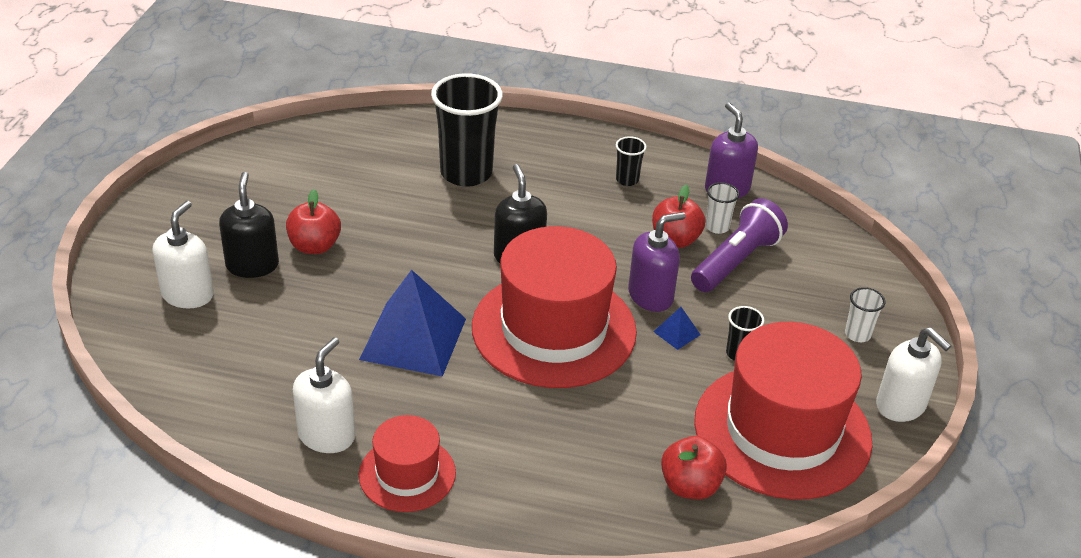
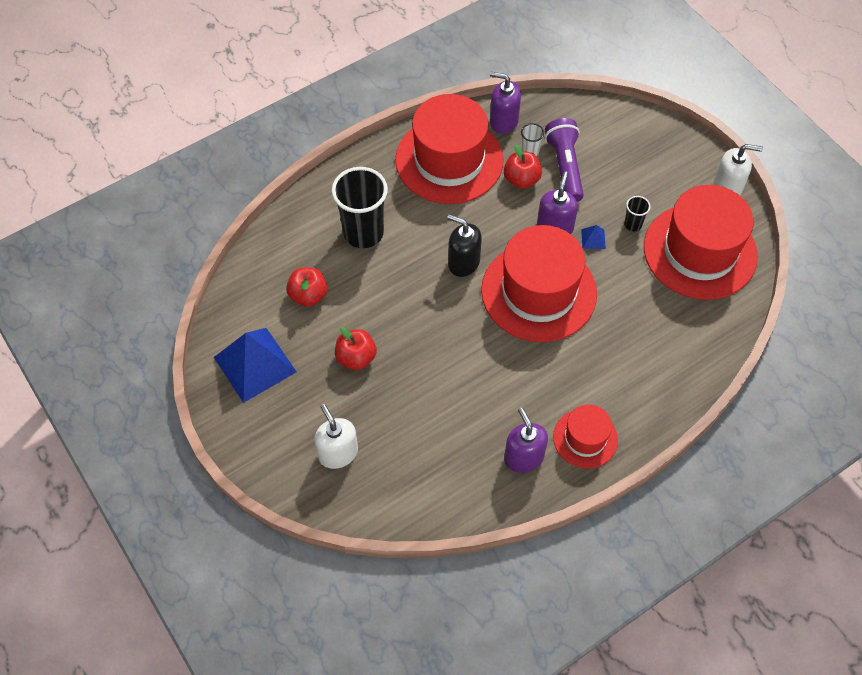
camera: 45 degrees left, 20 degrees up
(252, 265) = (342, 402): black soap dispenser -> none
(327, 435) = (523, 457): white soap dispenser -> purple soap dispenser
(413, 338) = (484, 363): blue pyramid -> blue pyramid (254, 364)
(627, 180) = (449, 160): black cup -> red hat
(690, 486) = (701, 320): red apple -> red apple (308, 295)
(857, 334) = (666, 163): white cup -> none

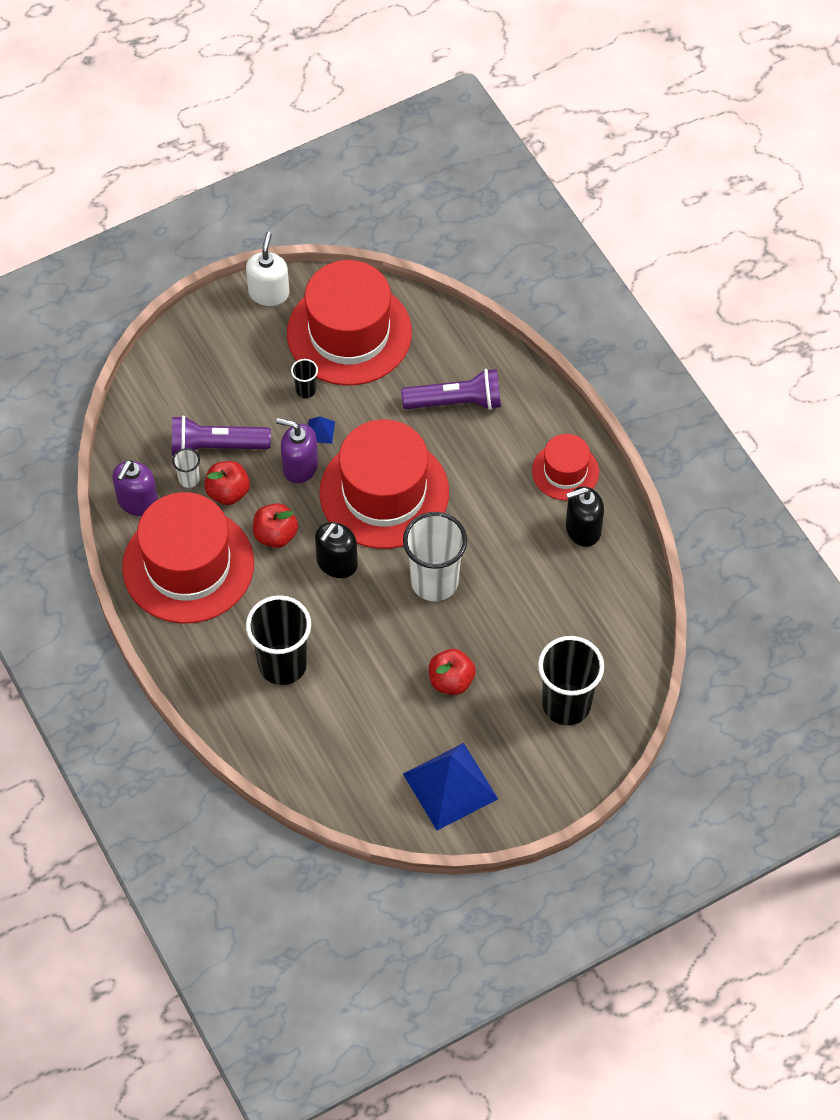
camera: 85 degrees left, 0 degrees up
(308, 295) = (364, 727): red apple -> red apple (275, 535)
(338, 453) = (566, 704): white soap dispenser -> black cup
(453, 337) = (434, 582): none -> white cup
(523, 457) = (582, 529): purple soap dispenser -> black soap dispenser
(644, 341) = (456, 402): none -> purple flashlight

